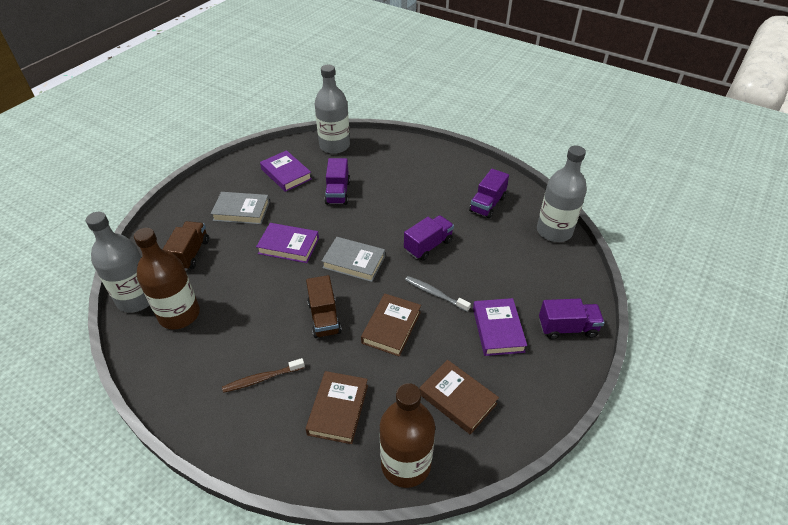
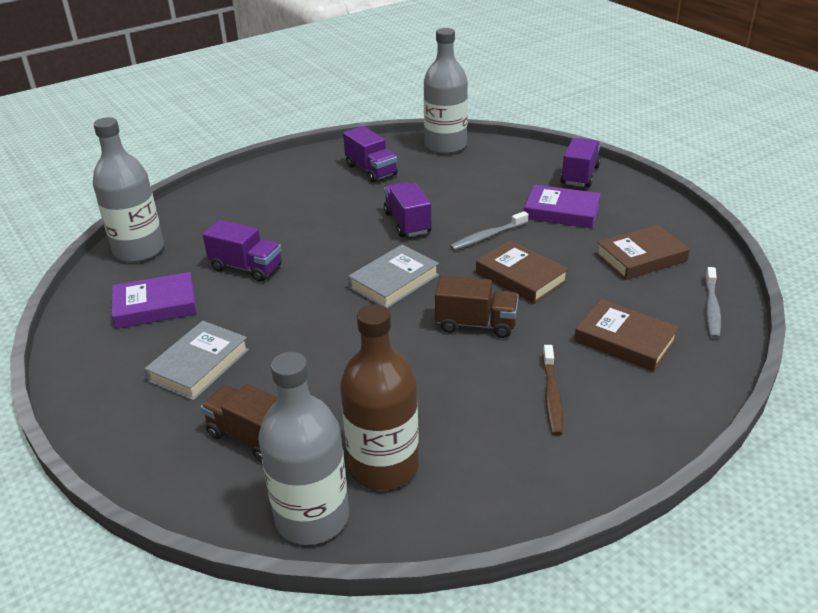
camera: 65 degrees left, 10 degrees down
(288, 246) = (319, 331): purple book -> none
(406, 464) = (711, 308): brown bottle -> grey toothbrush

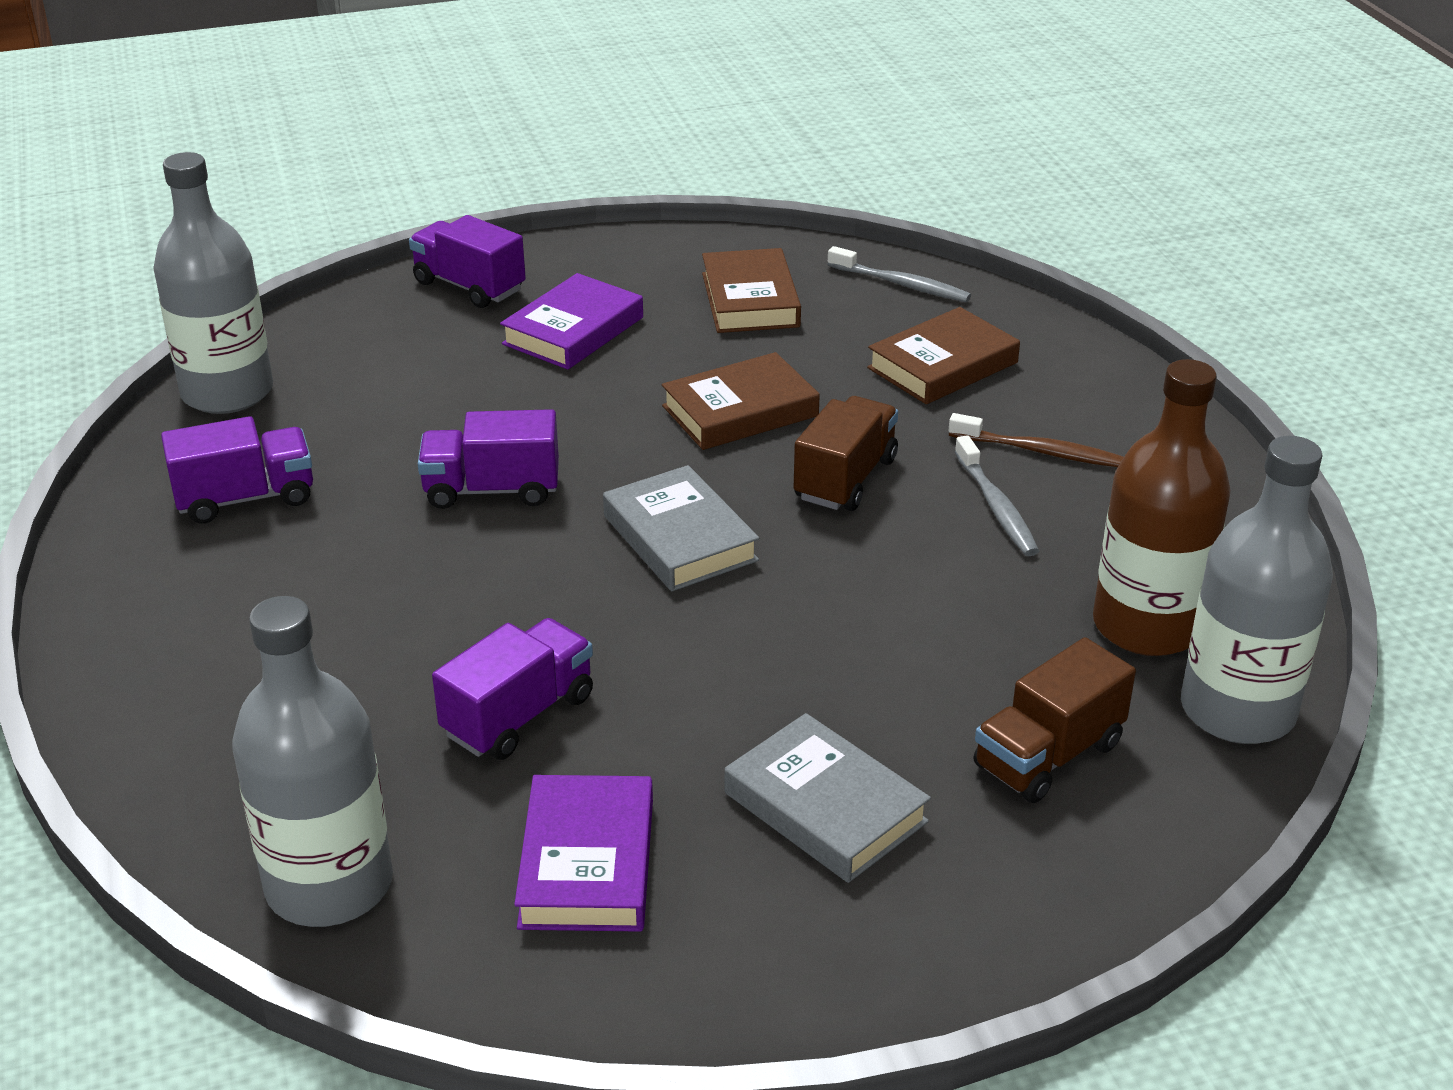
camera: 75 degrees left, 0 degrees up
(487, 236) = (599, 416): grey toothbrush -> grey toothbrush (996, 506)

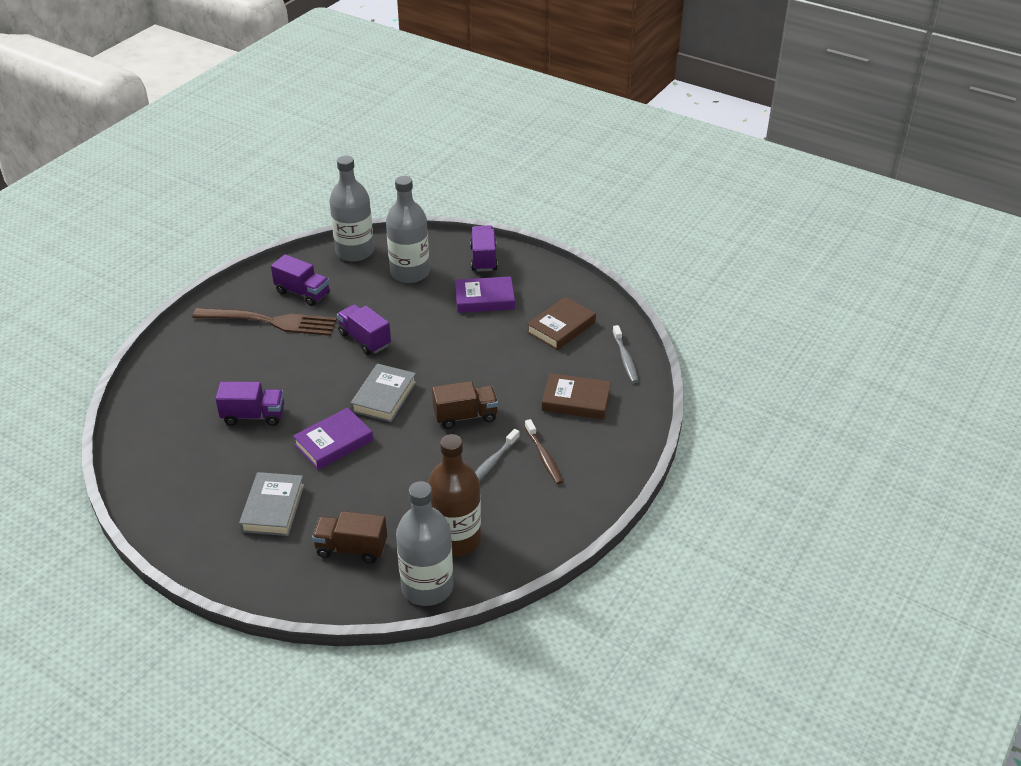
camera: 50 degrees right, 5 degrees up
(267, 571) = (270, 321): none -> brown fork
(329, 885) = (144, 424): grey bottle -> grey bottle (410, 273)
(587, 863) = (199, 470): purple book -> purple book (334, 443)
(740, 411) = (480, 367): brown book -> none

